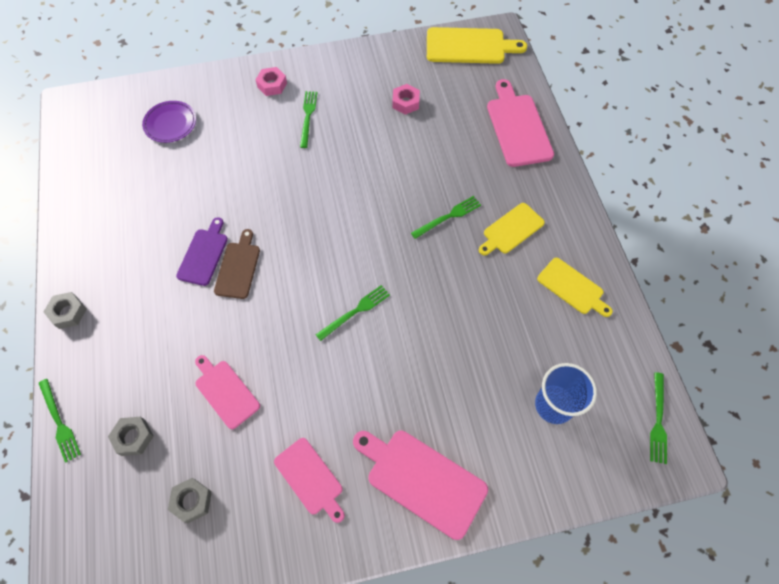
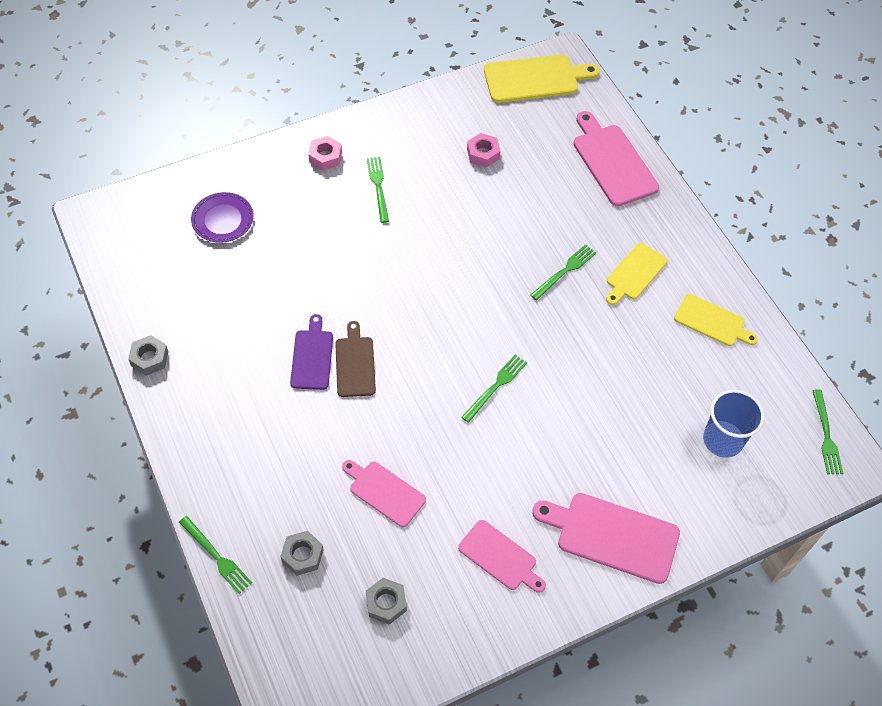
camera: 15 degrees left, 5 degrees down
(68, 312) = (182, 445): grey nut -> grey nut (149, 358)

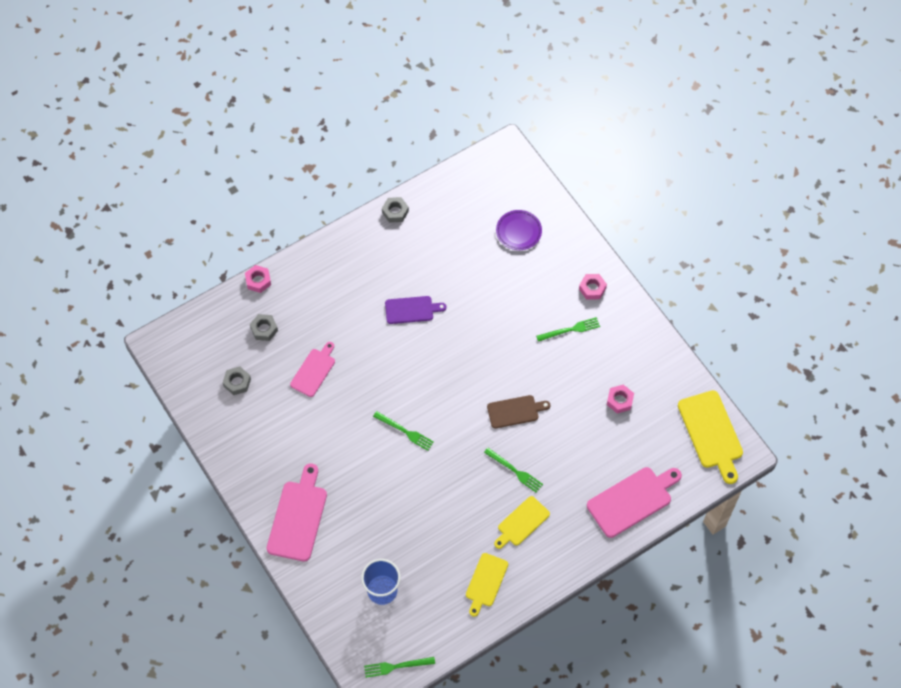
camera: 85 degrees right, 5 degrees up
(216, 556) = (258, 281): green fork -> pink nut
(355, 364) = (410, 338): brown cutting board -> brown cutting board (515, 411)
(500, 557) = (275, 447): pink cutting board -> none
(635, 273) = (522, 522): yellow cutting board -> yellow cutting board turned 75 degrees counterclockwise

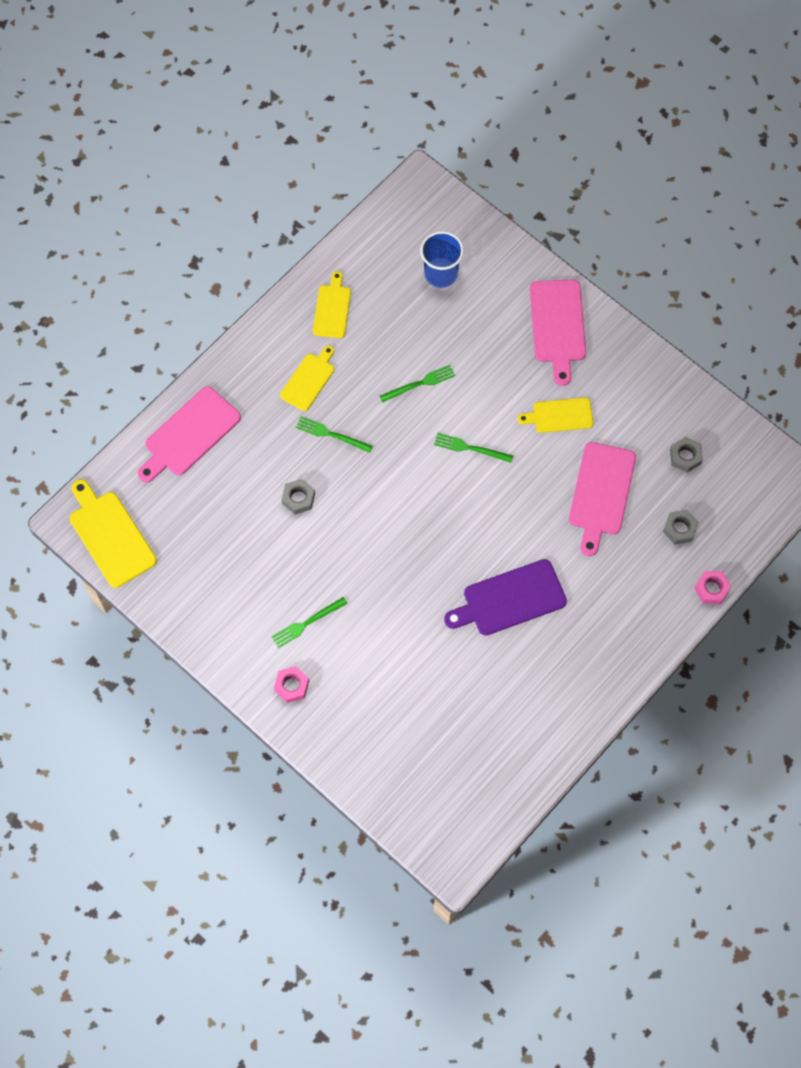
camera: 165 degrees right, 5 degrees up
(314, 371) = (601, 493): pink cutting board -> pink cutting board, size x1.57
(324, 440) = (559, 415): none -> yellow cutting board
(395, 212) = (574, 729): grey nut -> grey nut (298, 498)
(396, 666) = (402, 206): green fork -> green fork (420, 383)
(411, 310) = (510, 599): purple cutting board -> purple cutting board, size x1.57
(515, 411) = (348, 504): brown cutting board -> none
(518, 231) = (405, 742): purple plate -> none
(619, 400) = (227, 548): pink nut -> none

